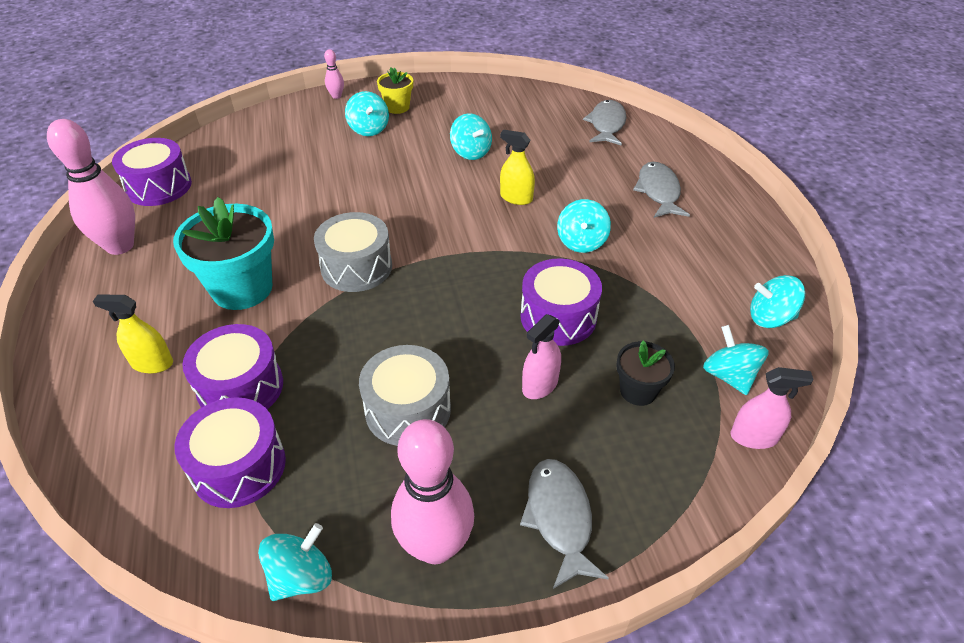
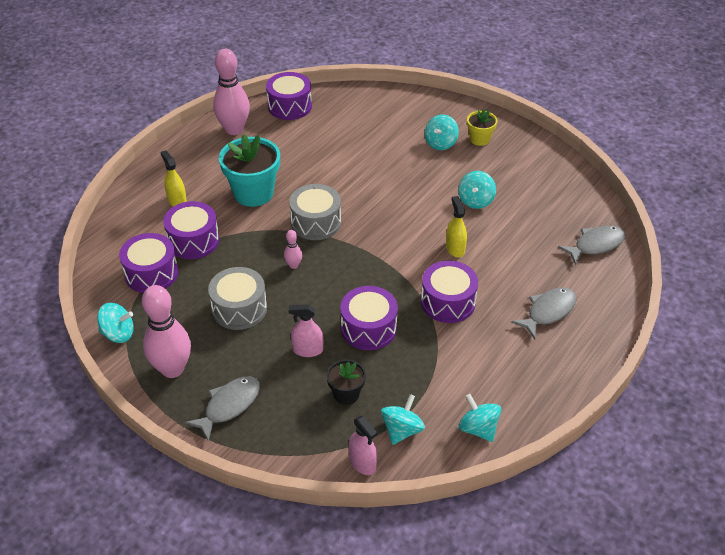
camera: 50 degrees right, 0 degrees up
(336, 96) = (455, 107): pink bowling pin -> pink bowling pin (293, 265)
(581, 242) = (448, 302): turquoise spinning top -> purple drum

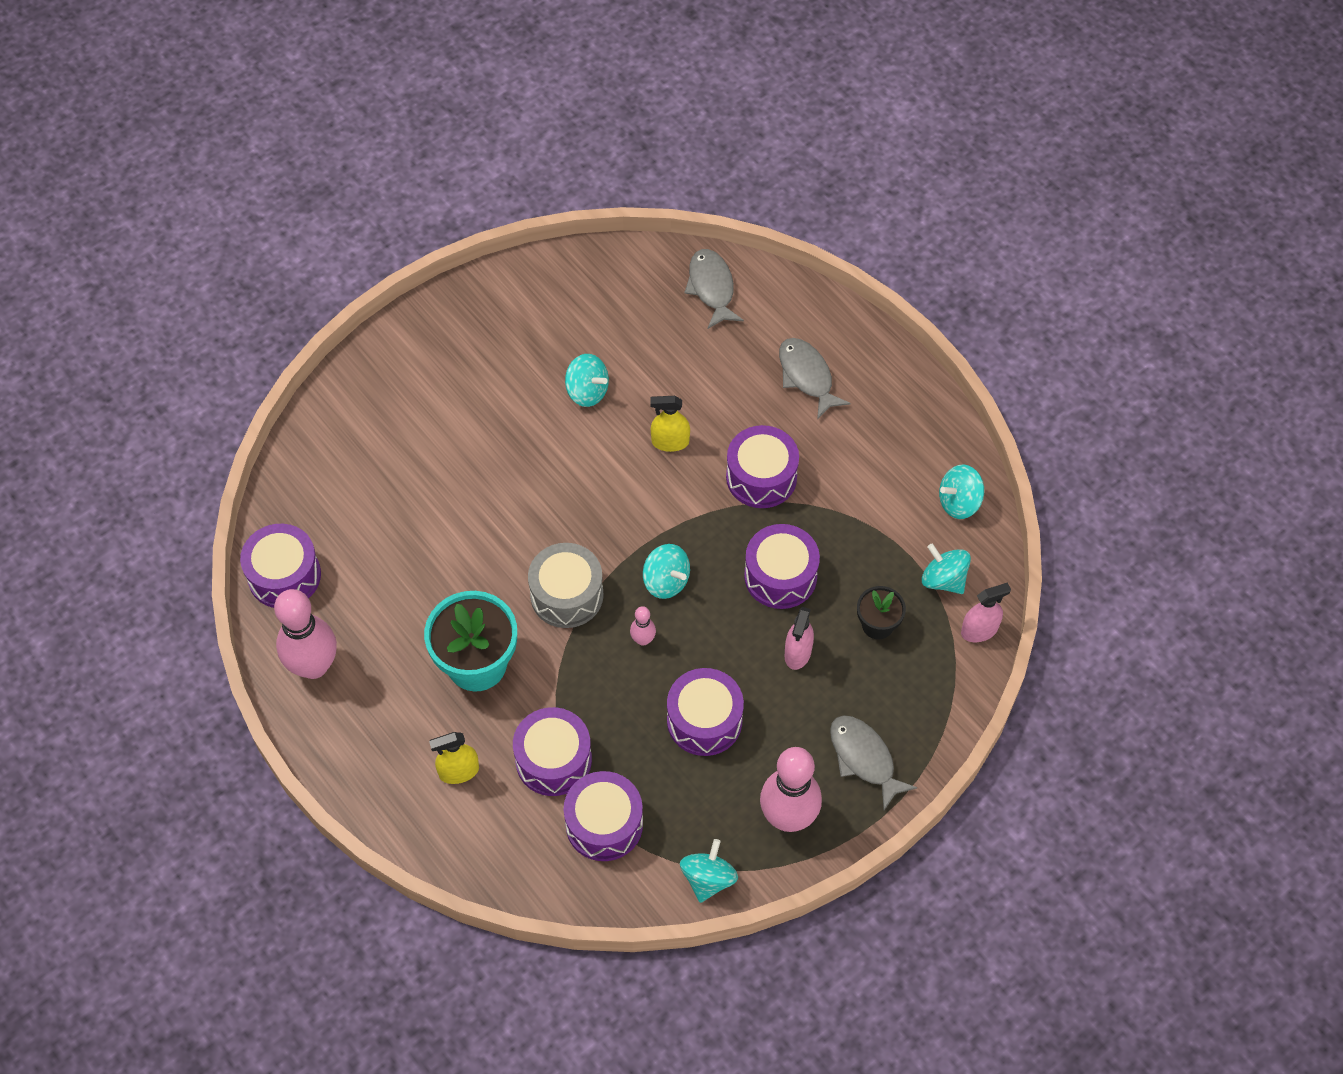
camera: 75 degrees left, 15 degrees up
(239, 309) = (704, 720): grey drum -> purple drum
(440, 143) = (451, 397): turquoise spinning top -> turquoise spinning top (666, 581)
(479, 139) = (460, 347): yellow flower pot -> none

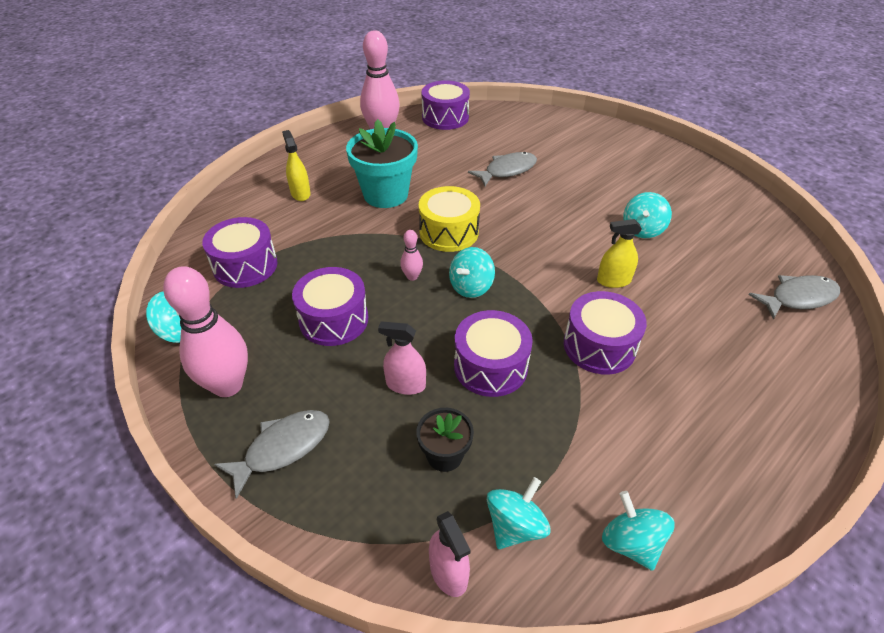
camera: 85 degrees right, 15 degrees down
(553, 760) = (304, 236): purple drum -> none
(567, 595) = (449, 232): grey drum -> yellow drum
(670, 442) = (613, 281): yellow spray bottle -> yellow spray bottle turned 90 degrees counterclockwise
(806, 376) = (737, 377): grey fish -> grey fish (507, 170)

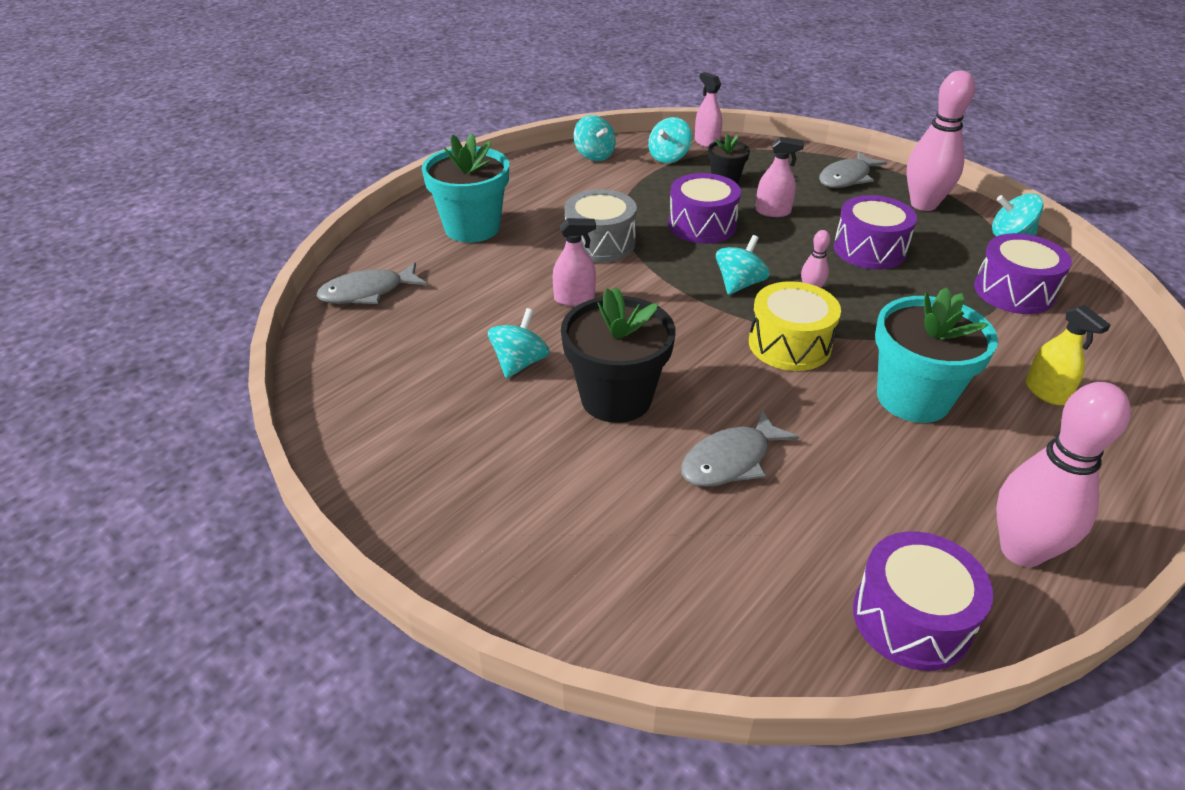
camera: 175 degrees right, 5 degrees down
(573, 204) = (616, 398): none -> black flower pot
(599, 346) = (600, 243): purple drum -> grey drum
(613, 281) = (574, 298): yellow spray bottle -> pink spray bottle
(745, 380) = (472, 228): none -> turquoise flower pot

